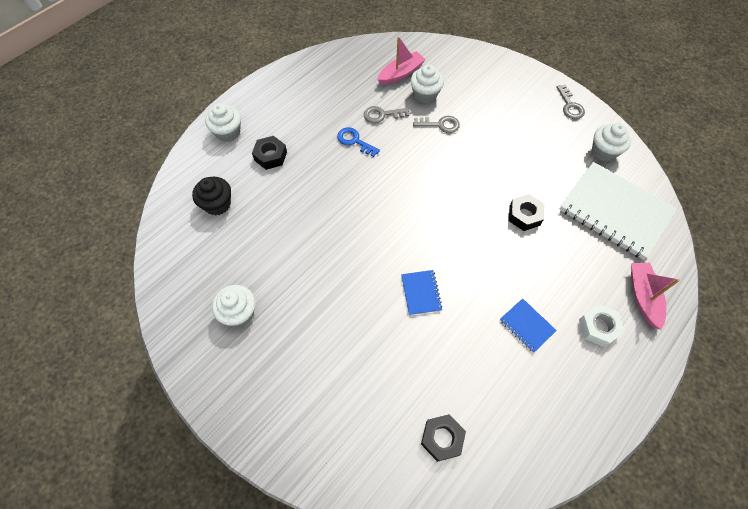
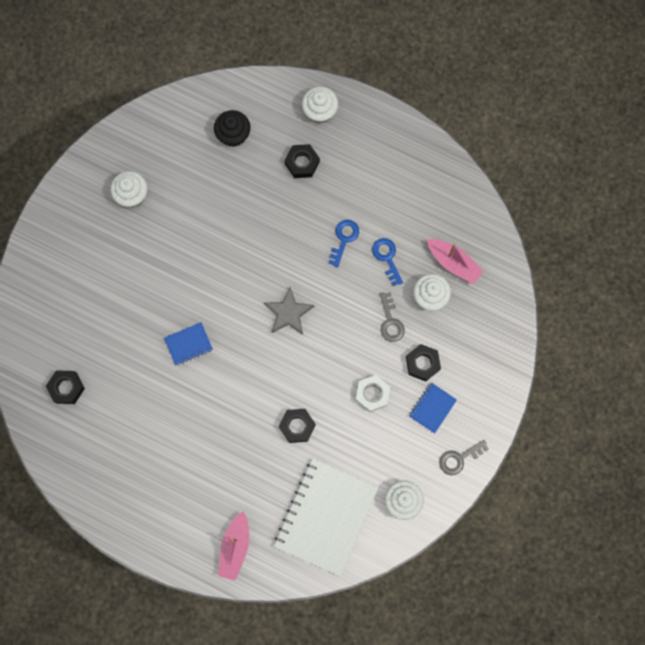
camera: 75 degrees right, 15 degrees up
(382, 115) = (387, 258): grey key -> blue key
(411, 198) = (288, 313): none -> grey star
(483, 111) = (422, 363): none -> black nut
(527, 325) = (180, 443): blue notebook -> blue notebook (432, 408)
(598, 327) = (193, 507): white nut -> white nut (372, 394)
(643, 297) = (235, 547): pink boat -> pink boat turned 120 degrees clockwise

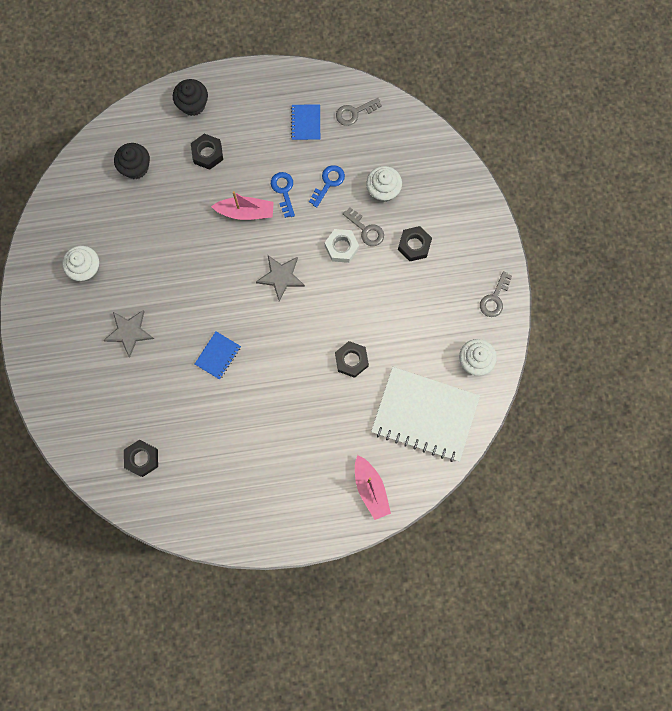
camera: 35 degrees left, 0 degrees up
(130, 273) = (129, 332): none -> grey star
(320, 111) = (193, 104): white cupcake -> black cupcake
(326, 517) = (425, 414): white notebook -> white notebook turned 60 degrees counterclockwise
(372, 394) = (392, 295): white nut -> white nut (341, 247)
(387, 258) = (328, 183): blue key -> blue key turned 90 degrees clockwise
(432, 408) = (446, 274): blue notebook -> blue notebook (306, 123)
(453, 263) = (382, 153): pink boat -> pink boat (245, 212)
(454, 211) = (354, 112): none -> grey key

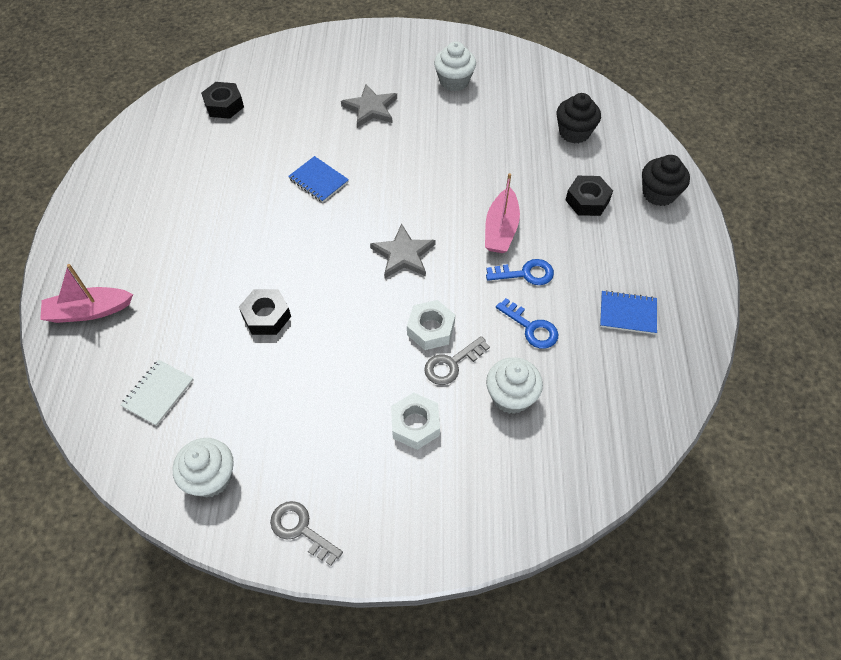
camera: 100 degrees right, 20 degrees down
(354, 112) = (643, 379): grey key -> none
(414, 245) = (415, 424): black nut -> white nut
(425, 414) = (158, 393): white notebook -> white notebook, size x0.44

